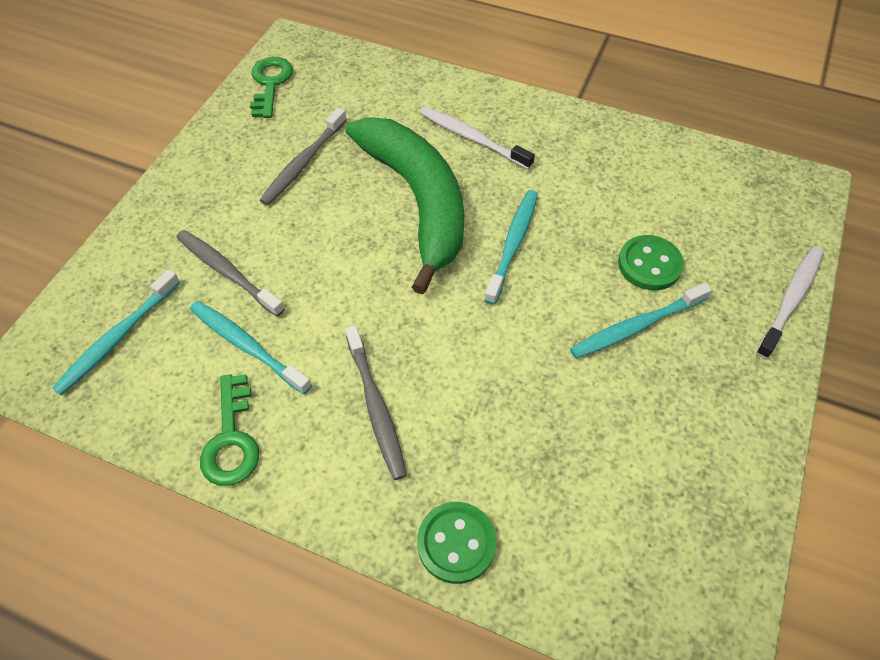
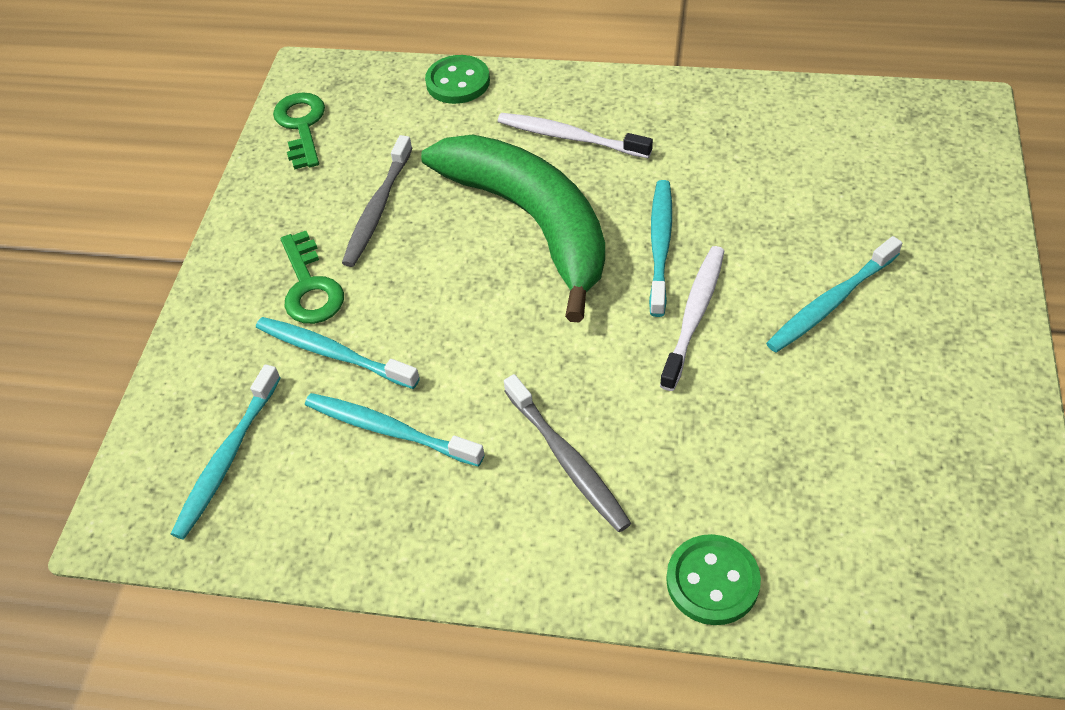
camera: 10 degrees left, 5 degrees down
(227, 272) = (333, 353): grey toothbrush -> turquoise toothbrush
(231, 439) = (411, 537): green key -> green key (310, 287)
(649, 264) = (822, 232): green button -> green button (458, 82)
(791, 299) = (989, 234): white toothbrush -> white toothbrush (694, 315)

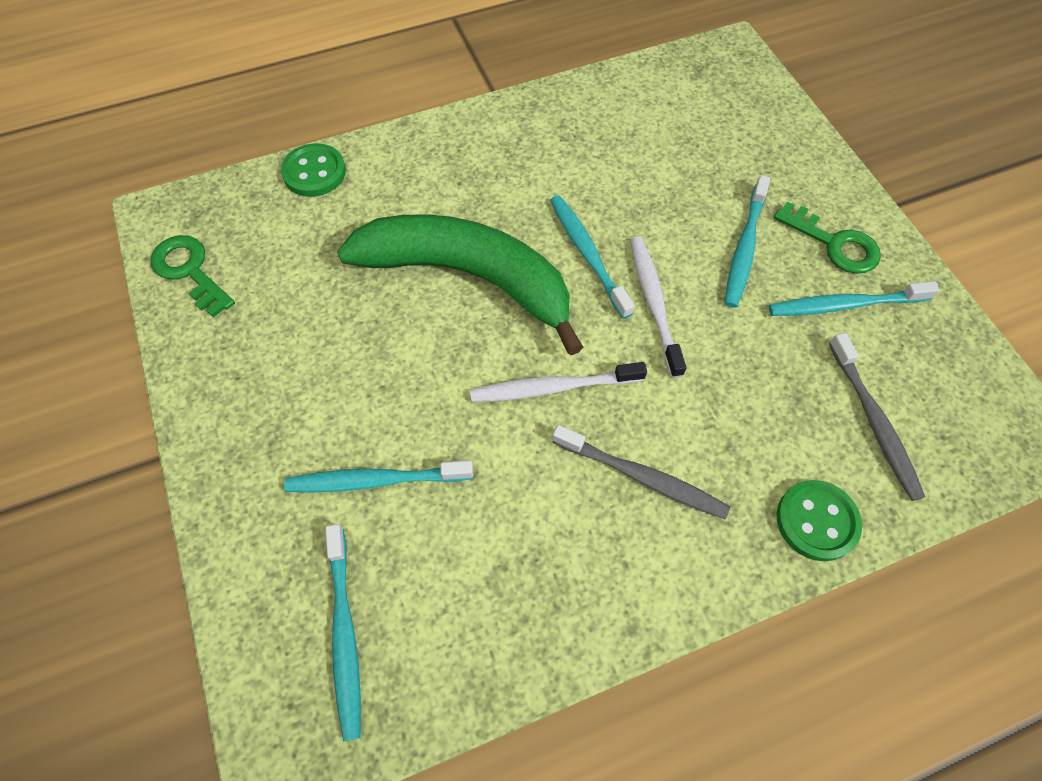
camera: 35 degrees left, 10 degrees up
(310, 287) = (309, 426): green key -> green key (834, 244)
(377, 209) = (322, 323): grey toothbrush -> grey toothbrush (874, 422)
(389, 430) = (476, 527): turquoise toothbrush -> turquoise toothbrush (844, 305)
(569, 137) = (449, 187): white toothbrush -> white toothbrush (552, 387)

